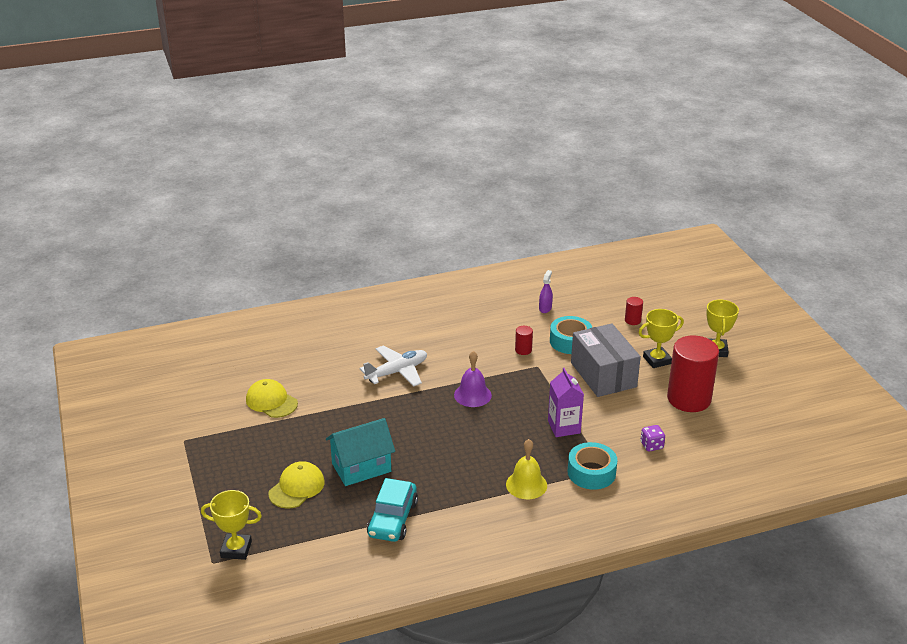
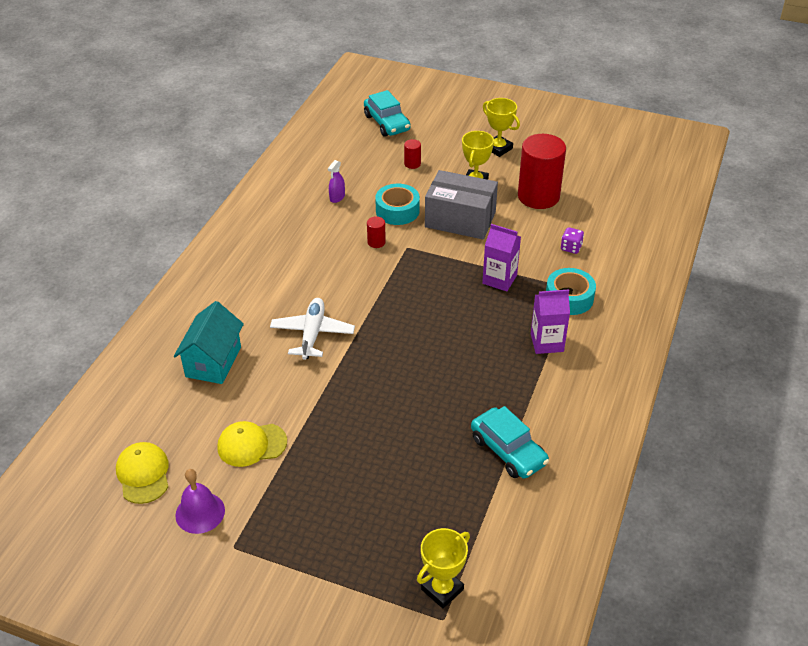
camera: 50 degrees left, 10 degrees up
(297, 488) = (399, 495): yellow cap -> yellow cap (143, 474)
(361, 468) = (419, 433): turquoise house -> turquoise house (213, 362)
(472, 395) = (400, 306): purple bell -> purple bell (200, 512)
(526, 485) = (547, 342): yellow bell -> purple carton
(545, 308) = (337, 197): purple spray bottle -> purple spray bottle turned 120 degrees counterclockwise
(661, 285) = (387, 123): none -> turquoise car

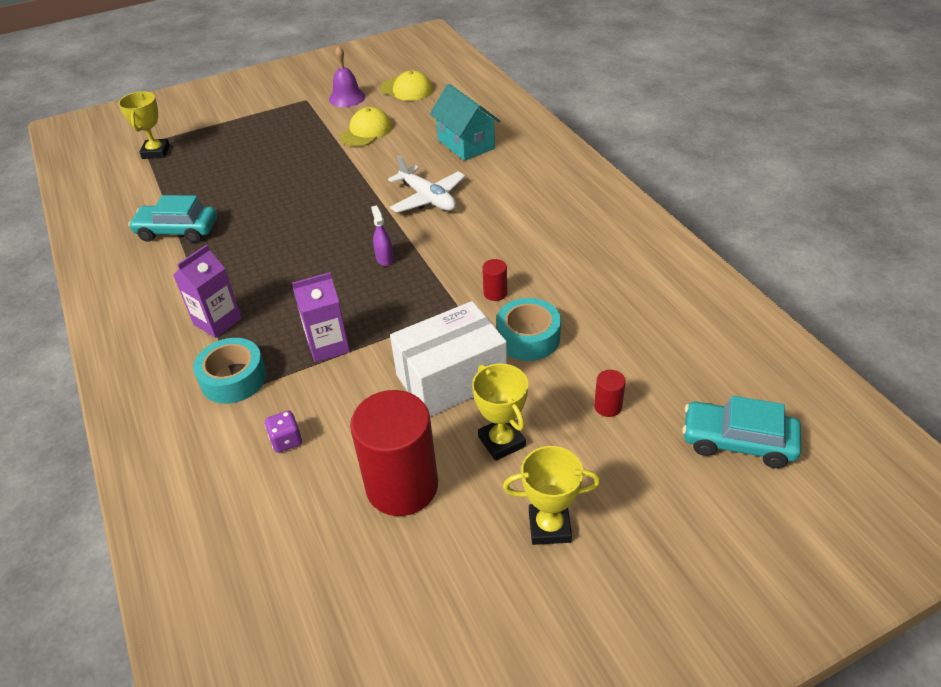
camera: 135 degrees right, 0 degrees up
(337, 197) = (606, 305): purple spray bottle -> purple spray bottle (384, 259)
(460, 219) = (451, 378): grey box -> white box

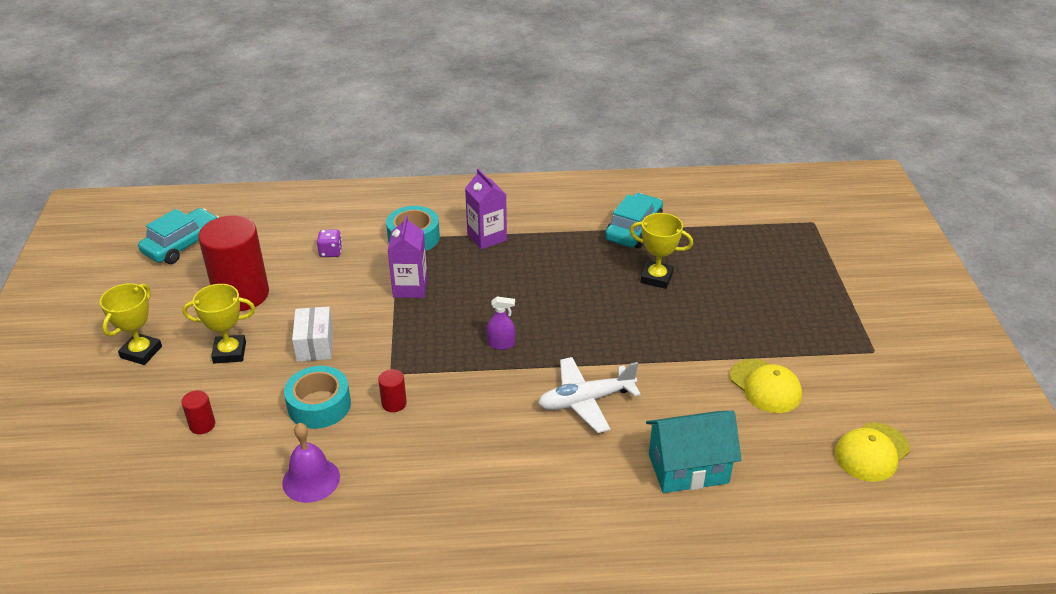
camera: 110 degrees right, 5 degrees down
(156, 152) = (791, 229): yellow trophy -> yellow trophy (656, 278)
(347, 98) = (867, 388): purple bell -> purple bell (311, 480)
(451, 378) = (315, 344): white box -> white box, size x0.57
(738, 442) = (92, 490): turquoise car -> turquoise car (183, 245)

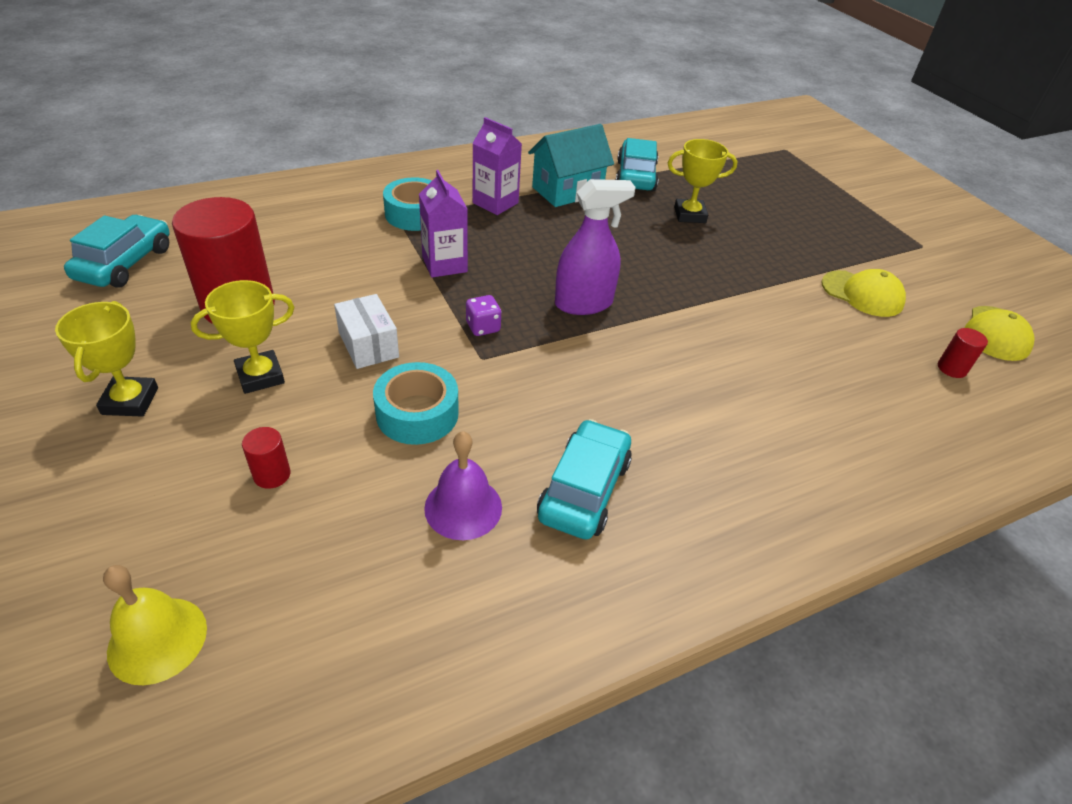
camera: 25 degrees left, 5 degrees up
(91, 509) = (157, 639): none -> yellow bell
(331, 252) = (326, 243): purple dice -> purple dice (483, 327)
(394, 403) = (508, 391): red cylinder -> red cylinder (951, 368)
(401, 490) = (584, 489): none -> turquoise car
(501, 344) = (583, 303): purple spray bottle -> purple spray bottle, size x1.91
(586, 401) = (711, 342): white plane -> none
(688, 468) = (859, 387): turquoise house -> turquoise house (567, 191)

